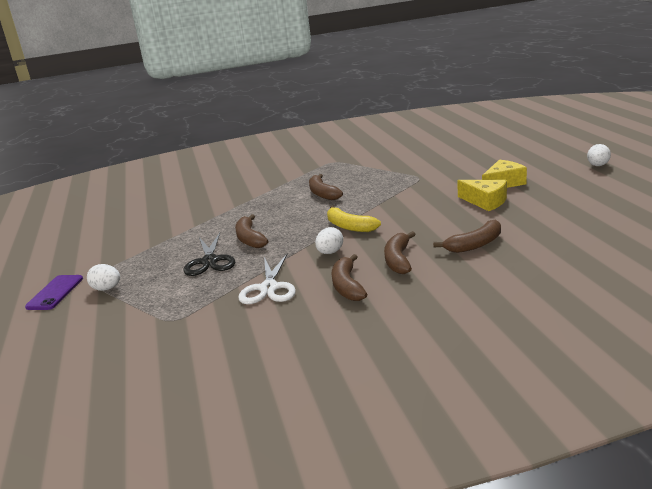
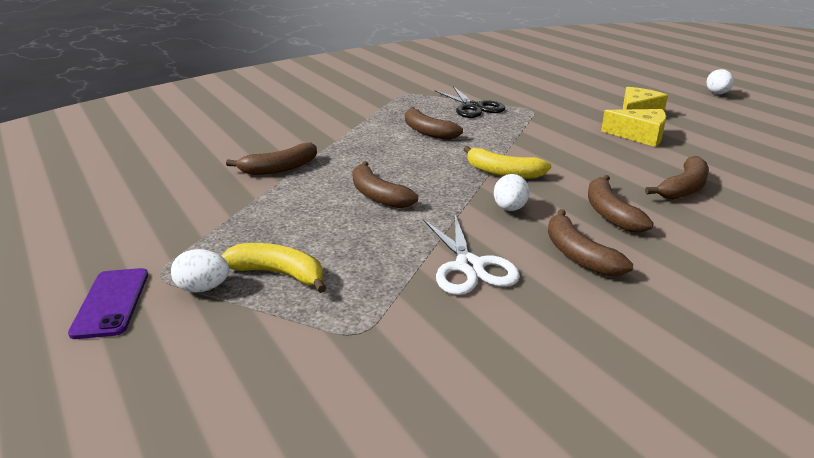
camera: 20 degrees left, 5 degrees up
(153, 284) = (279, 274): none -> yellow banana
(201, 217) = (279, 168): none -> brown banana
(209, 261) = (344, 231): black scissors -> black scissors (473, 107)

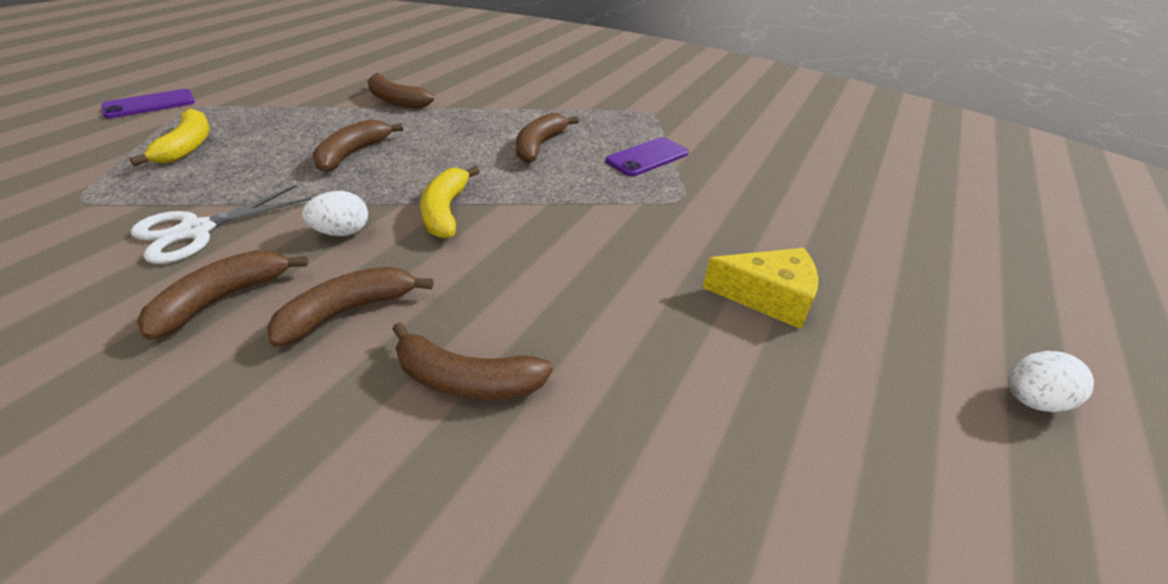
camera: 60 degrees right, 10 degrees up
(203, 288) = (166, 126): white egg -> none
(473, 107) = (647, 157): black scissors -> purple phone
(640, 136) = (666, 310): yellow cheese -> none

